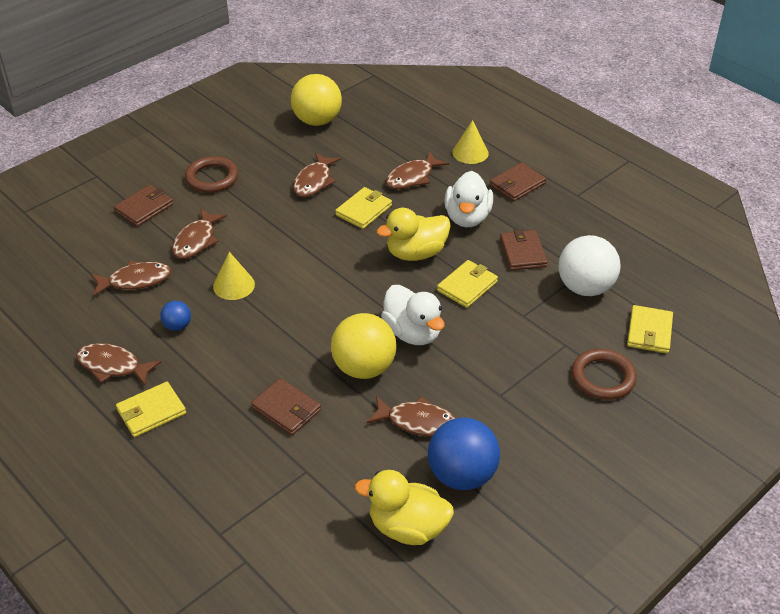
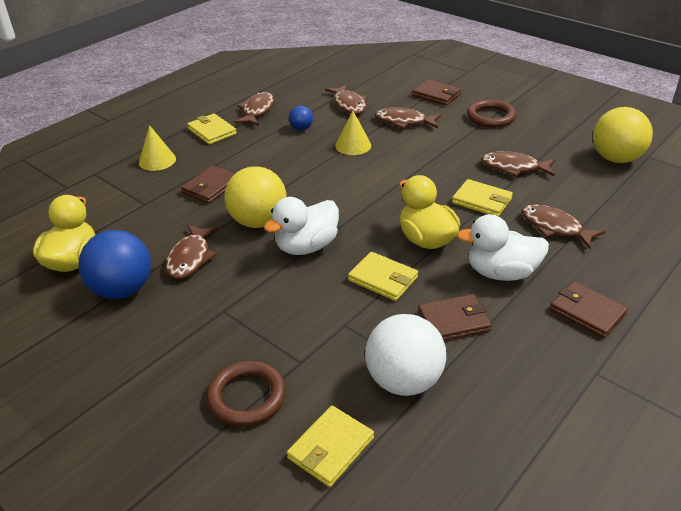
camera: 85 degrees right, 5 degrees down
(470, 152) = (630, 268): yellow cone -> yellow cone (157, 160)
(649, 332) = (330, 448): yellow wallet -> yellow wallet turned 60 degrees counterclockwise

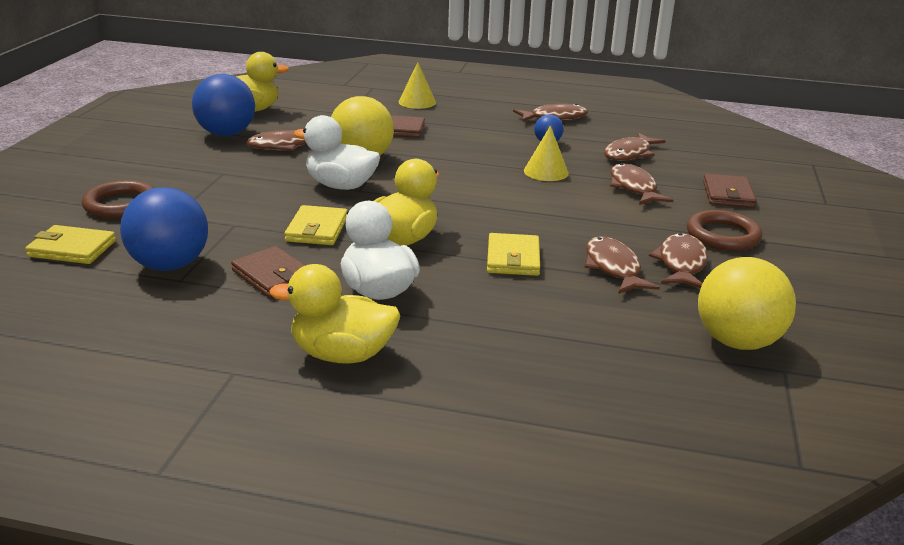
camera: 60 degrees right, 10 degrees down
(212, 131) = (491, 109): yellow wallet -> none
(404, 380) = (170, 265): white ball -> blue ball
(554, 227) = (502, 313): brown fish -> brown fish (681, 264)
(587, 312) = (342, 354): brown wallet -> yellow duck

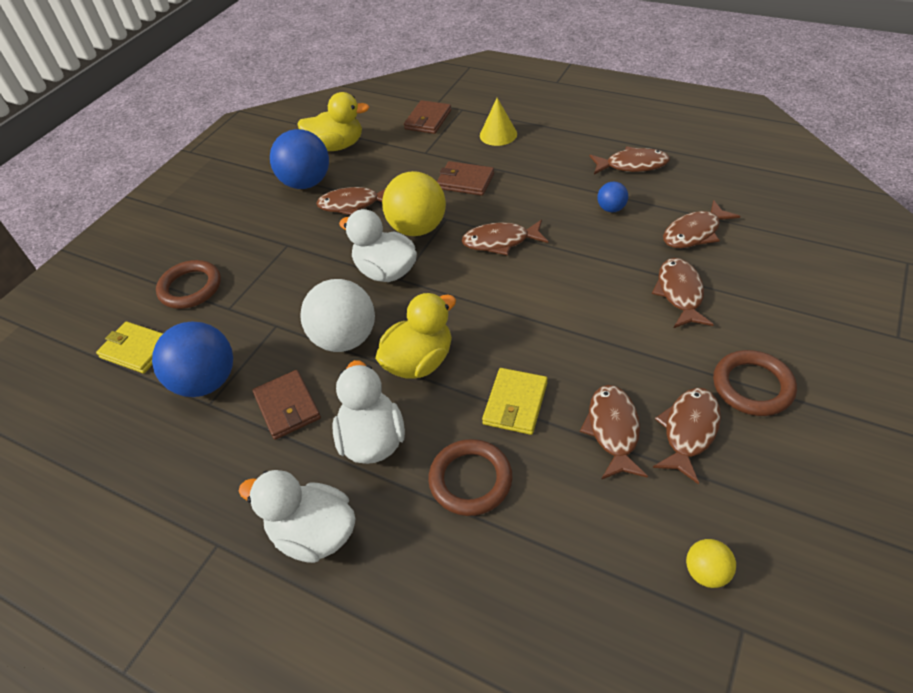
camera: 20 degrees right, 20 degrees up
(317, 229) = (345, 339): yellow wallet -> white ball
(342, 354) = (314, 533): yellow duck -> white duck
(450, 164) = (500, 242): none -> brown fish
(491, 307) = (470, 480): none -> brown ring
(546, 172) = (594, 260): yellow cone -> none
(728, 194) = (783, 312): brown wallet -> brown wallet (428, 120)
(737, 341) = (706, 572): yellow ball -> yellow ball, size x0.48

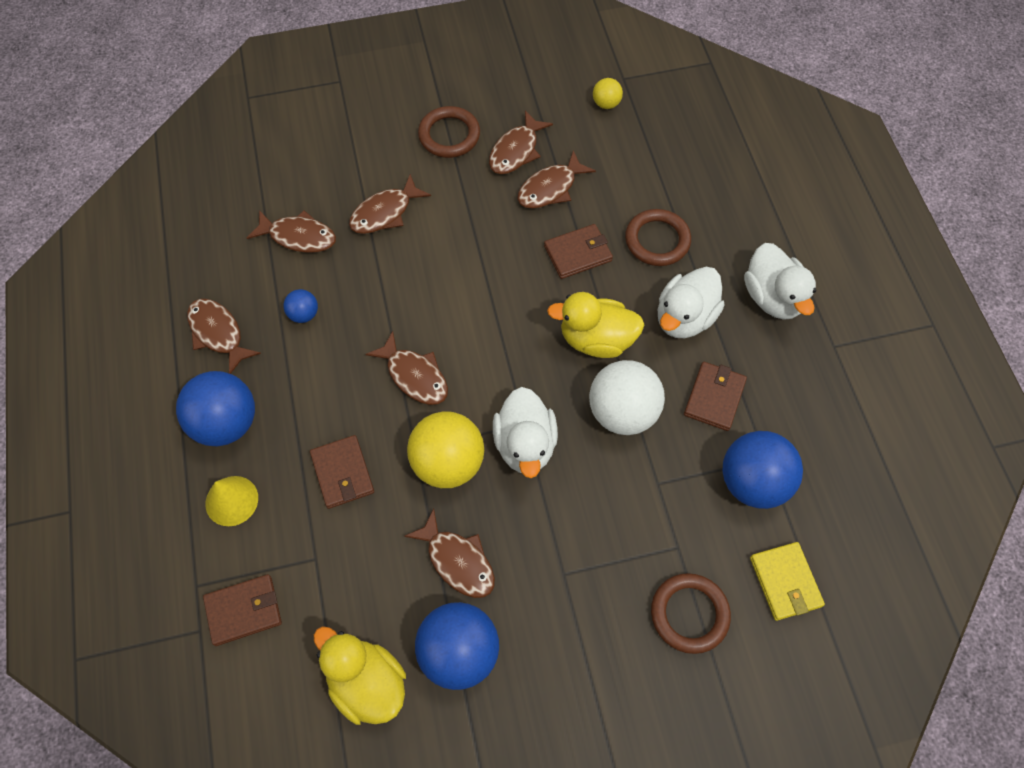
camera: 135 degrees left, 15 degrees up
(515, 403) = (578, 253): yellow wallet -> brown wallet
(555, 148) = (226, 423): none -> blue ball
(688, 431) = (516, 151): brown fish -> brown fish turned 45 degrees counterclockwise

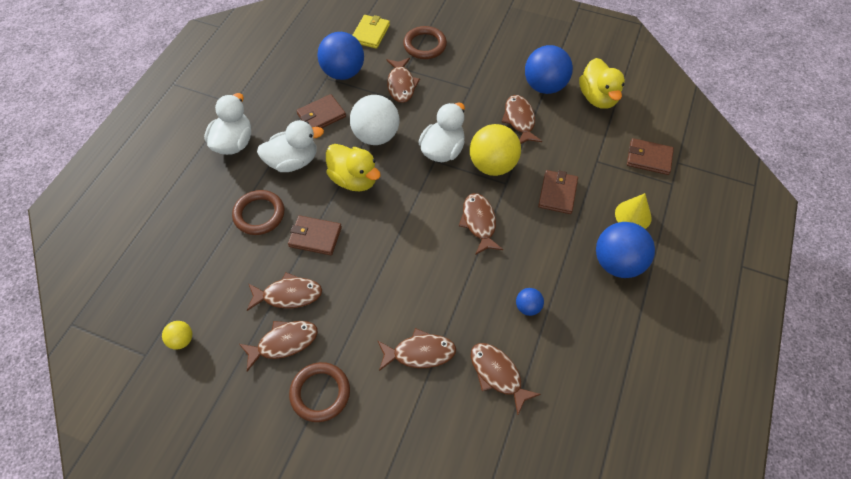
camera: 145 degrees left, 5 degrees down
(218, 333) = (597, 330): brown fish -> brown fish (401, 85)

